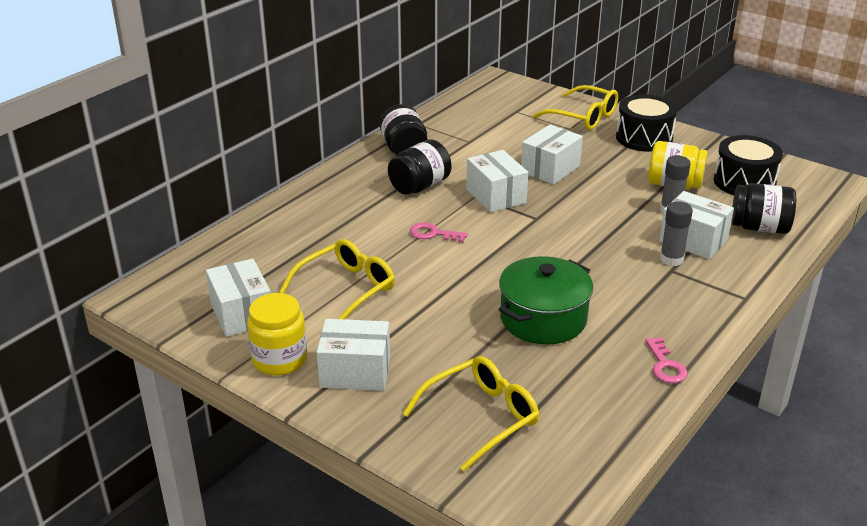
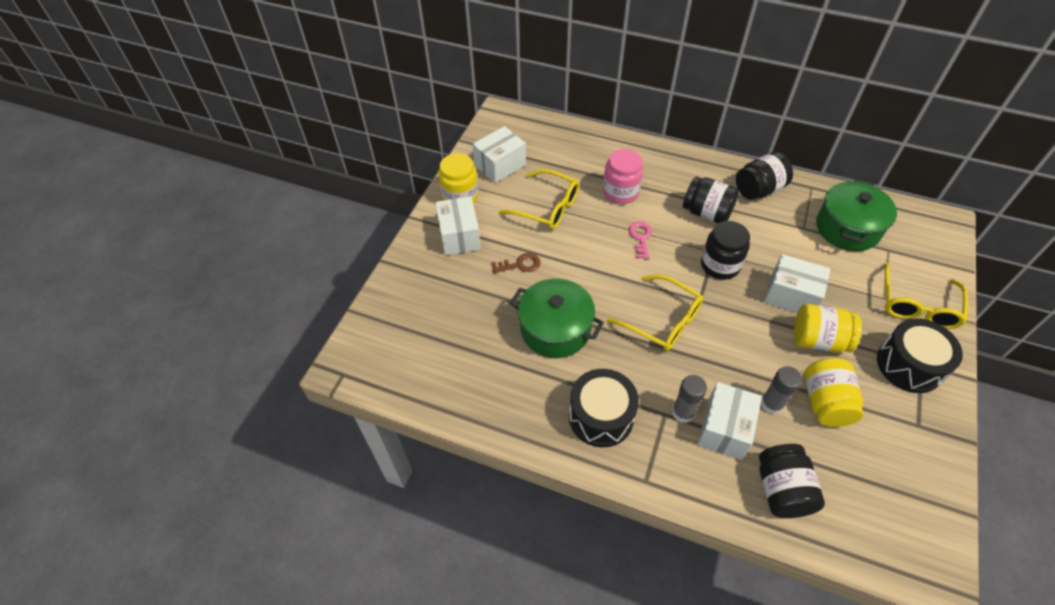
camera: 75 degrees right, 20 degrees up
(355, 232) = (620, 192): none -> pink jar
(432, 328) = (520, 264): none -> brown key
(481, 121) = (847, 228): none -> green pot
(481, 417) = (431, 313): yellow glasses -> yellow glasses (663, 321)
(496, 196) = (720, 265): white box -> black jar
(606, 170) = (818, 340): none -> yellow jar
(665, 365) = (523, 422): pink key -> none
(744, 182) = (872, 471): black drum -> black drum (601, 416)

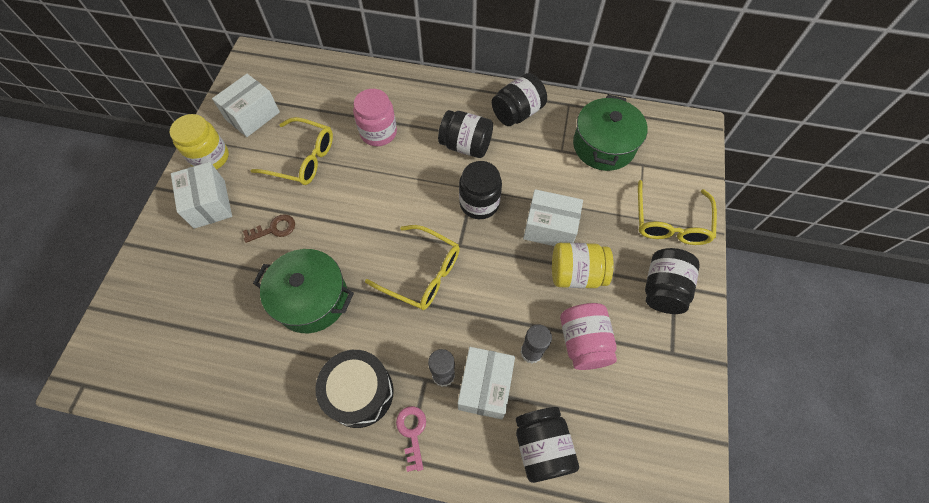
camera: 10 degrees left, 10 degrees up
(640, 237) = (399, 182): pink key -> pink key (412, 432)
(825, 403) = (583, 342): yellow jar -> pink jar
(909, 365) = (663, 289): black drum -> black jar

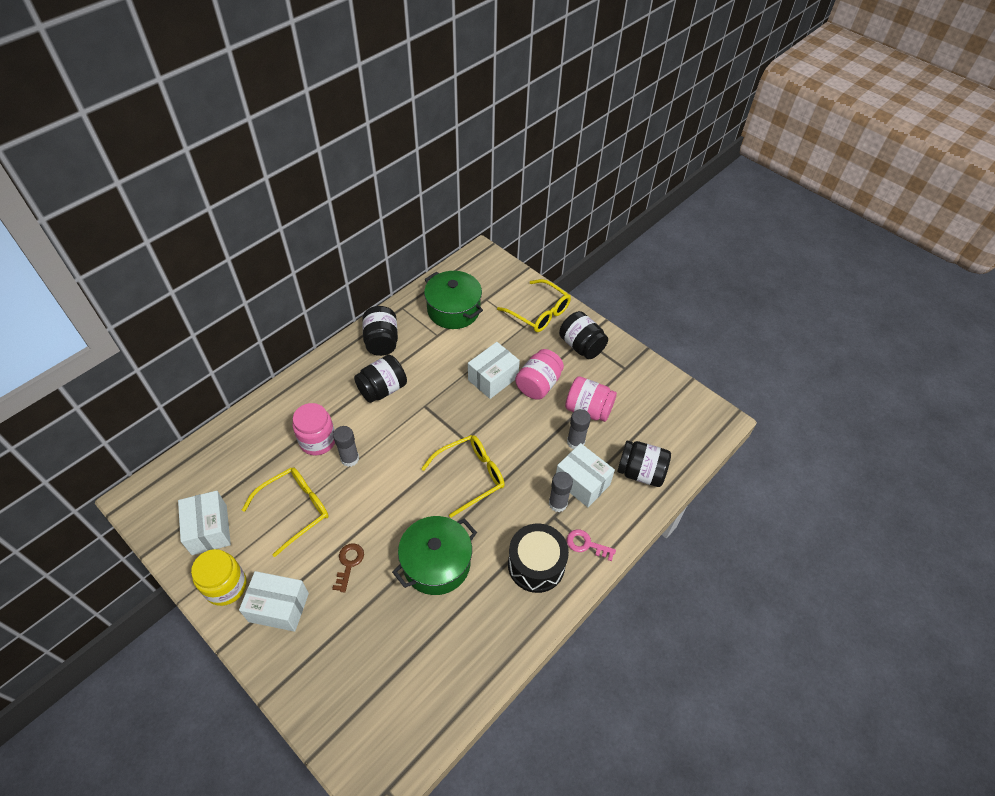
camera: 60 degrees left, 10 degrees down
(376, 166) = (350, 459): none -> grey glue stick
(479, 203) = (440, 408): black jar -> none
(576, 274) = (538, 384): yellow jar -> pink jar

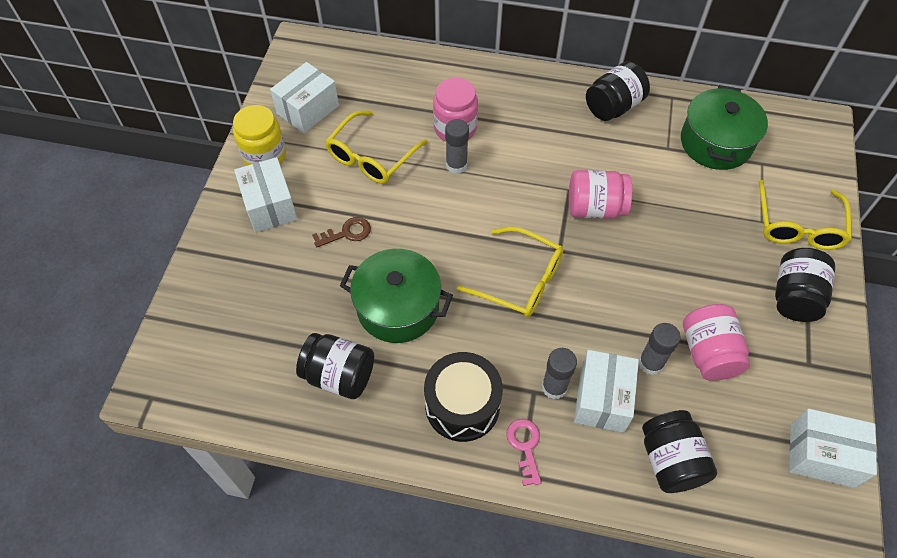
camera: 60 degrees right, 5 degrees up
(295, 509) = (371, 157): yellow glasses -> yellow glasses turned 105 degrees clockwise
(382, 389) = (557, 142): black jar -> black jar (339, 375)
(493, 378) = (661, 231): white box -> white box (822, 455)
(538, 384) = (695, 281): pink jar -> pink jar (595, 208)

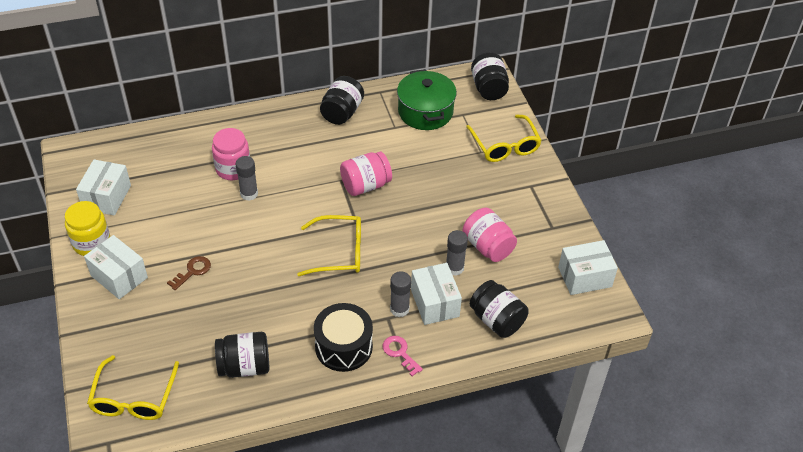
camera: 30 degrees left, 10 degrees down
(371, 157) = (179, 212): yellow glasses -> yellow glasses (134, 398)
(398, 307) = (261, 305): green pot -> none
(794, 297) = (524, 191): black jar -> black jar (488, 88)

